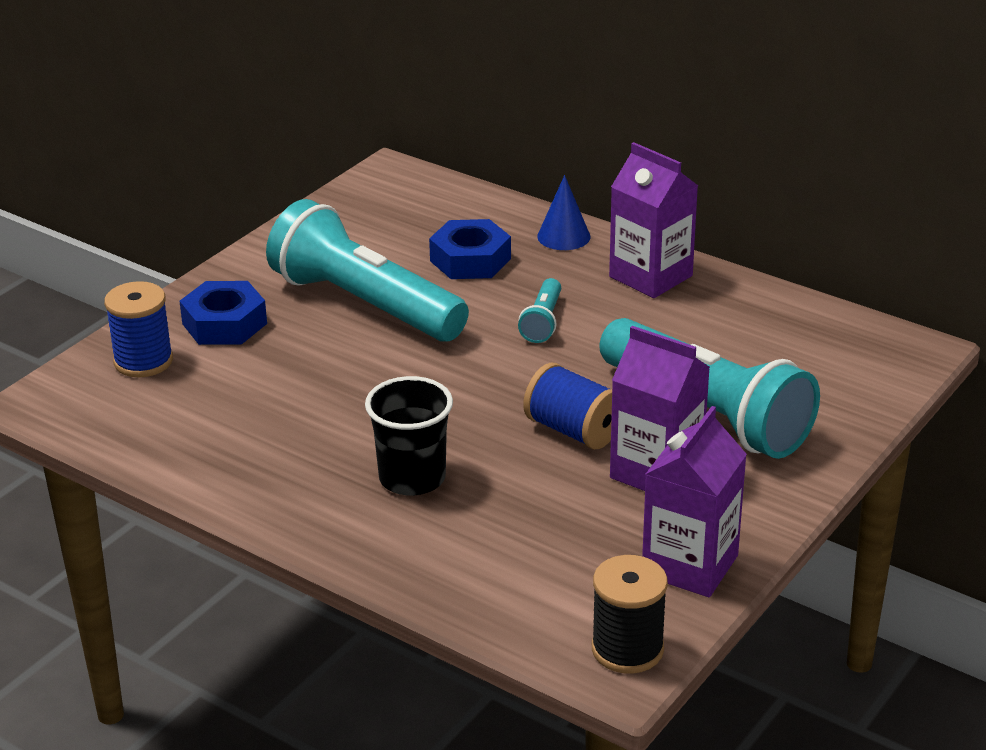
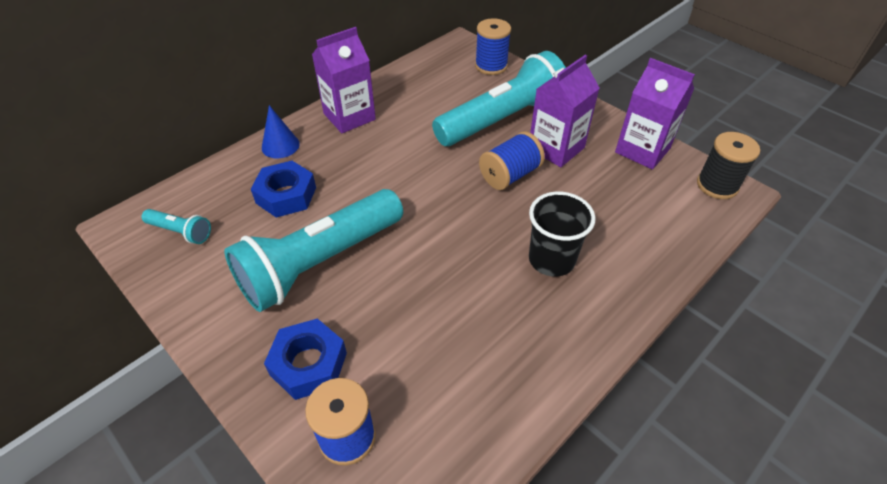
camera: 80 degrees left, 15 degrees up
(542, 322) = (382, 171): turquoise flashlight -> turquoise flashlight (181, 232)
(860, 388) = (491, 66): none -> blue spool

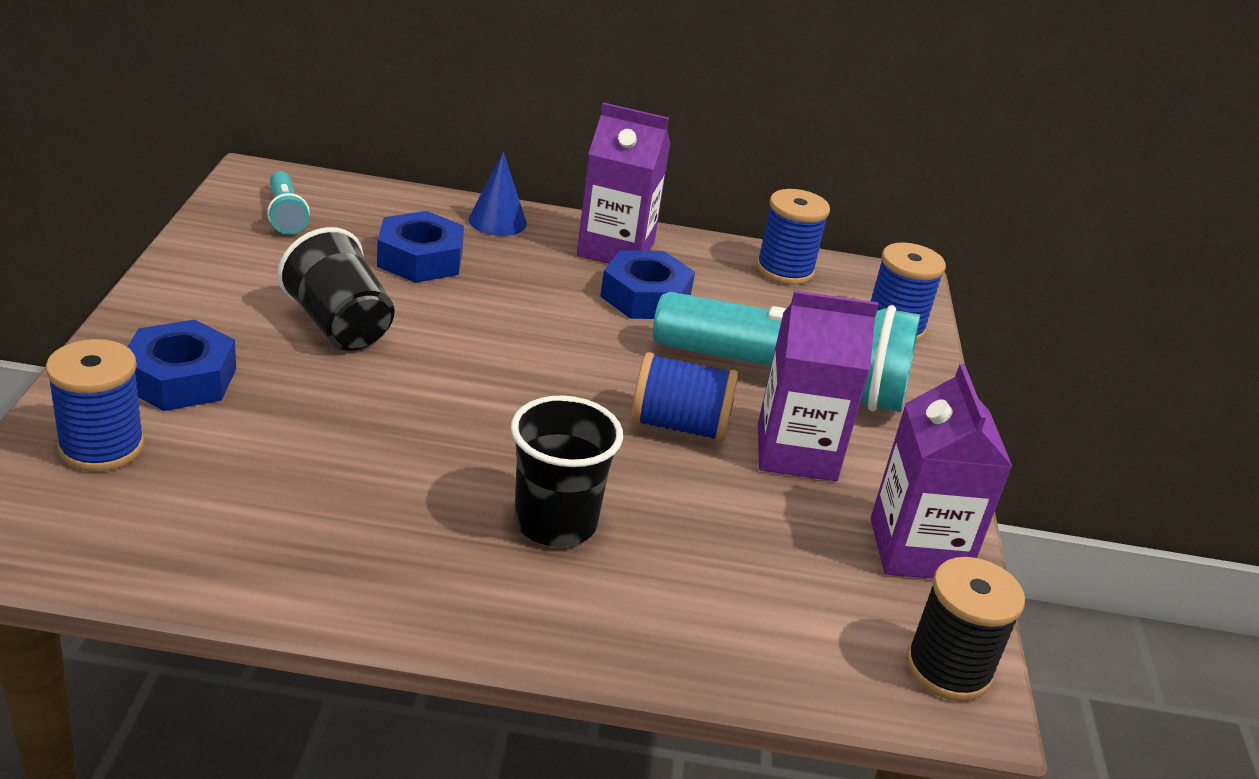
camera: 45 degrees right, 15 degrees down
(319, 262) = (339, 326): turquoise flashlight -> black cup
(399, 129) = (645, 297): none -> blue nut
(419, 72) = (784, 270): none -> blue spool

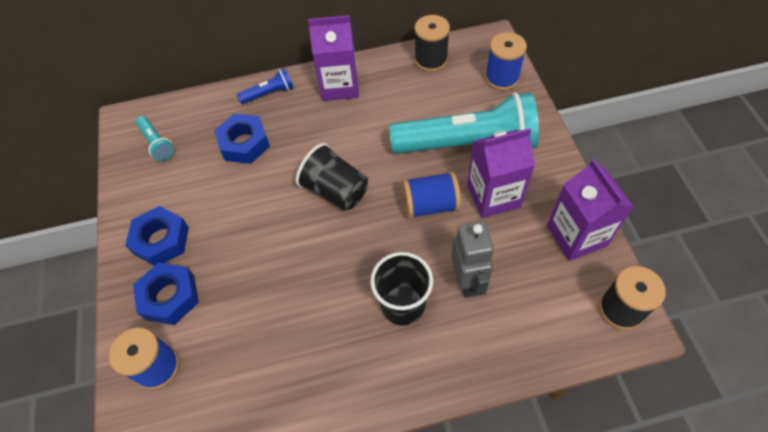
camera: 10 degrees left, 25 degrees up
(339, 326) = (229, 216): black cup -> black cup (335, 191)
(497, 221) = (269, 93): blue cone -> blue flashlight
(645, 297) = (371, 116): blue nut -> blue nut (161, 240)
(687, 535) = (467, 281): none -> grey robot
(784, 270) = (431, 60): blue spool -> black spool

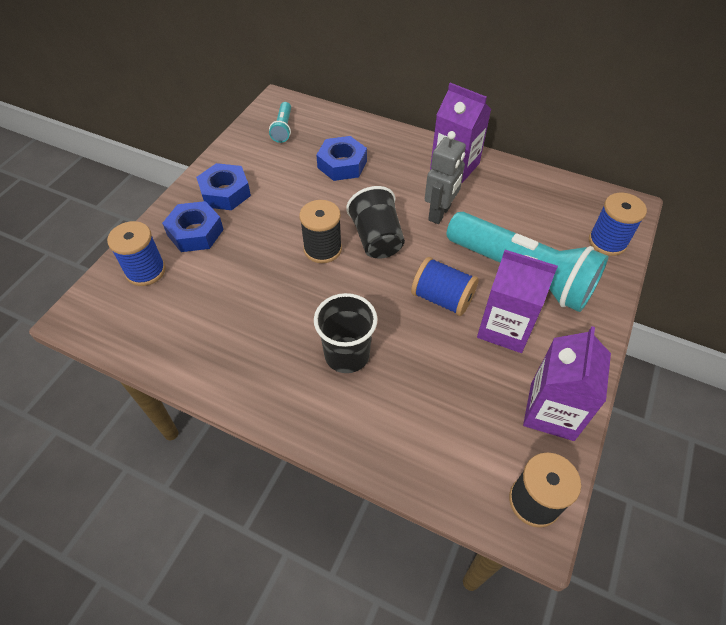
camera: 35 degrees right, 5 degrees down
(269, 93) = (394, 141): blue flashlight -> none
(431, 60) = (553, 191): black spool -> black spool (322, 249)
(467, 281) = (416, 376): grey robot -> grey robot (440, 213)

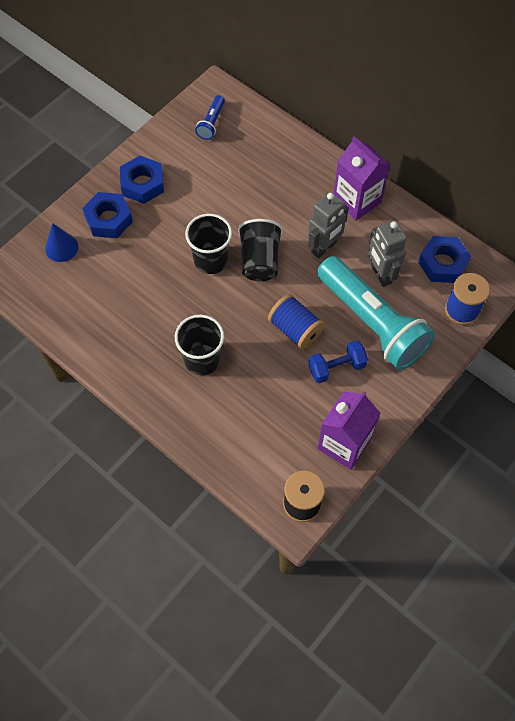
camera: 15 degrees right, 10 degrees up
(145, 271) = (61, 247): blue spool -> blue cone
(283, 128) = (211, 123): turquoise flashlight -> blue flashlight
(322, 249) = (211, 260): black spool -> black cup
(342, 164) = (254, 176): blue nut -> blue nut (442, 263)
(505, 328) = (336, 367): purple carton -> blue dumbbell
(509, 226) = (380, 274): none -> grey robot

